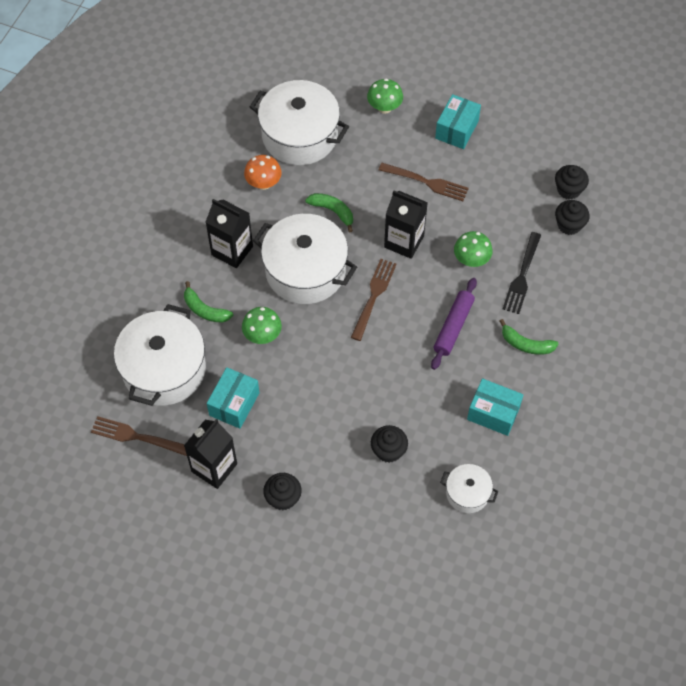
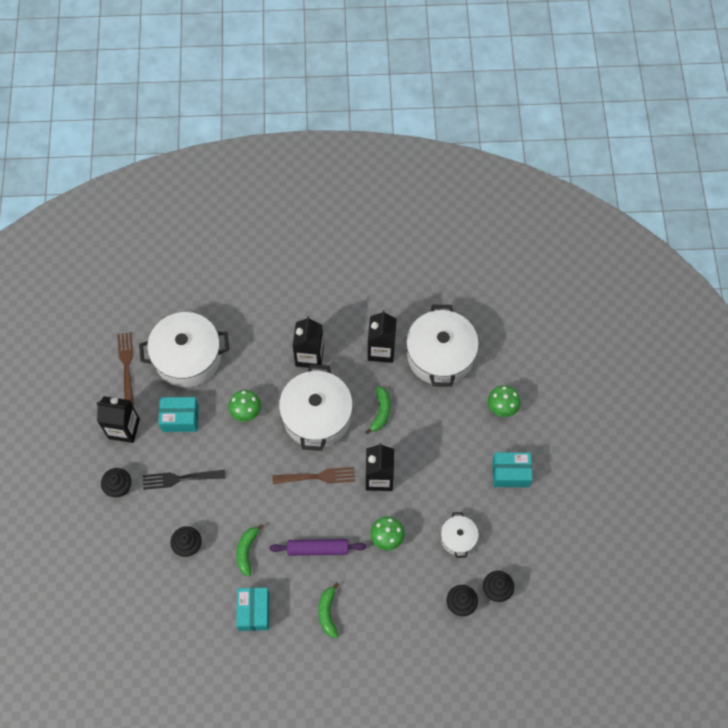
camera: 65 degrees right, 5 degrees up
(205, 310) = (249, 361): green banana -> green banana (247, 551)
(263, 183) = (381, 350): orange mushroom -> black carton
(426, 182) = (445, 471): brown fork -> none
(467, 493) = (177, 619): white pot -> white pot (458, 538)
(522, 275) = (392, 584): black fork -> black fork (181, 478)

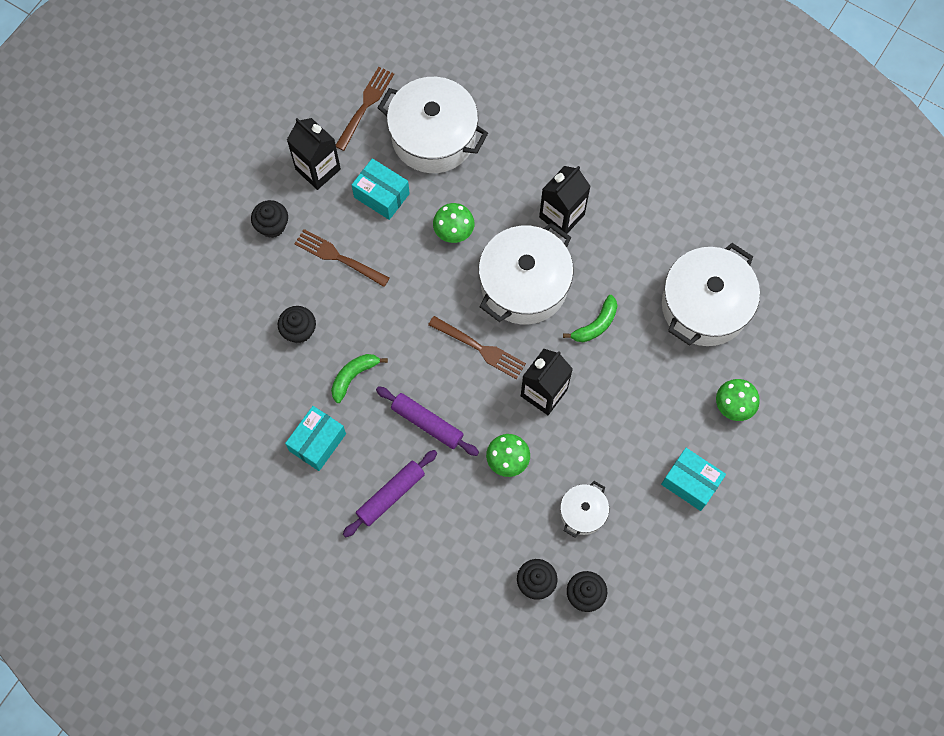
camera: 35 degrees right, 5 degrees up
(181, 478) = (339, 257): black fork -> brown fork
(328, 612) = (391, 495): green banana -> purple rolling pin
(381, 350) = (644, 258): black carton -> none

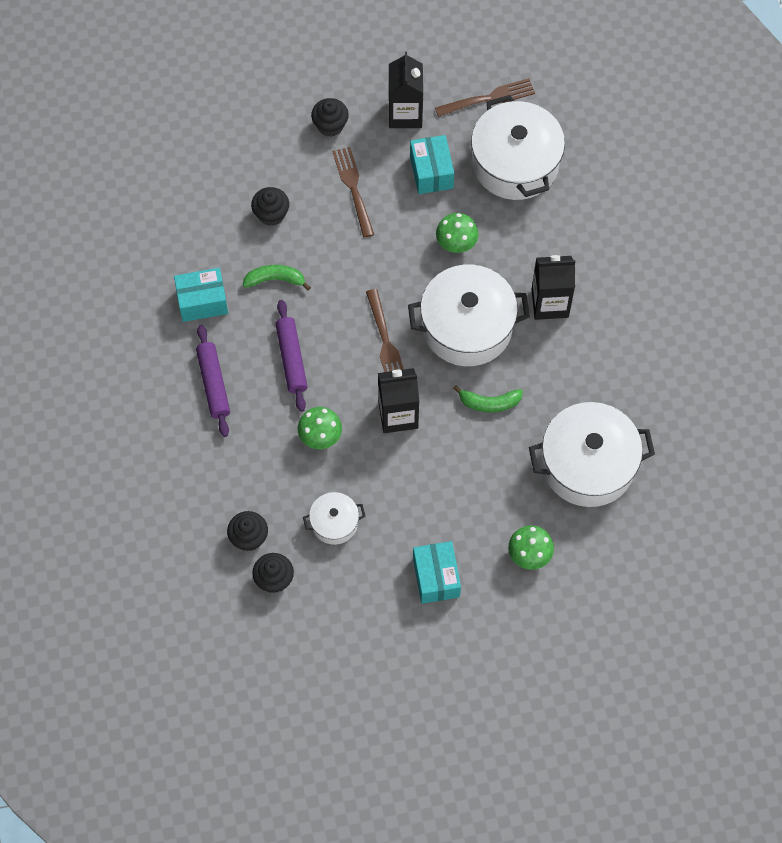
camera: 45 degrees right, 5 degrees down
(391, 495) = (213, 384): purple rolling pin -> purple rolling pin turned 75 degrees clockwise

